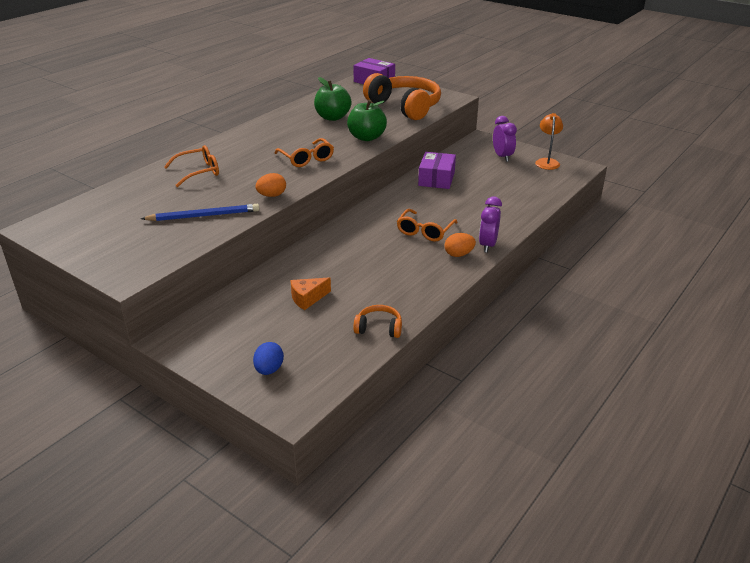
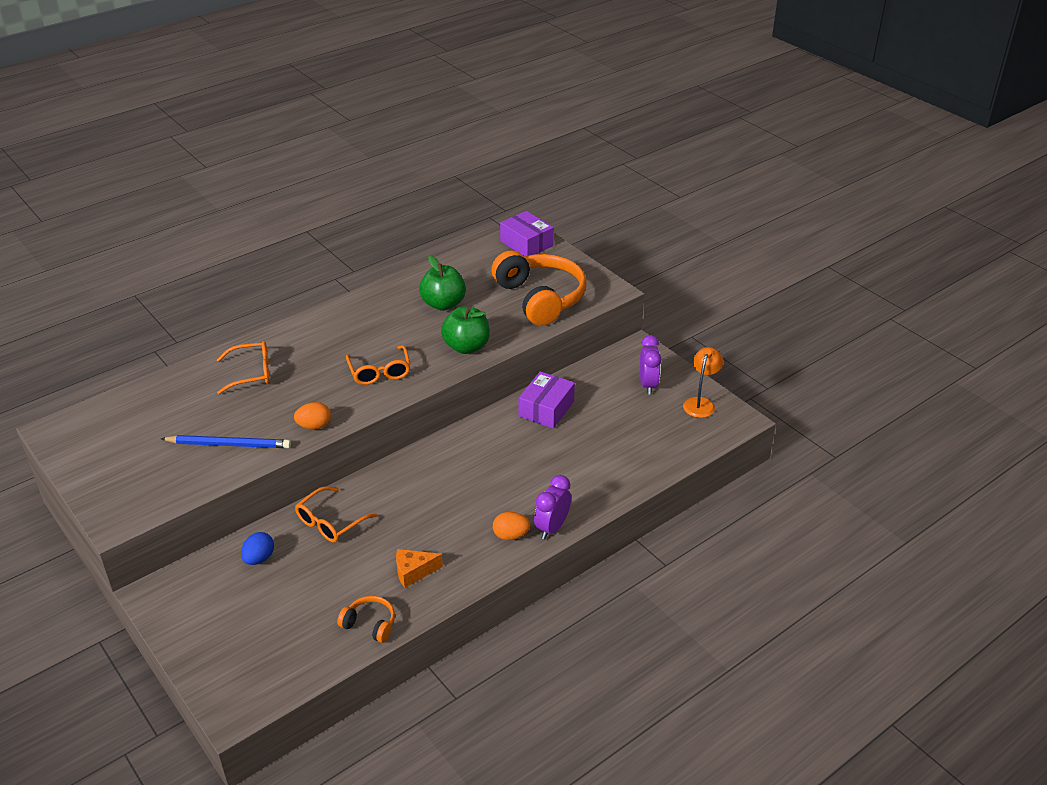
camera: 15 degrees right, 5 degrees up
(269, 370) = (233, 655): blue egg -> blue egg (259, 558)
(307, 298) = (314, 566): orange cheese -> orange cheese (413, 572)
(425, 231) = (490, 492): orange glasses -> orange glasses (330, 522)

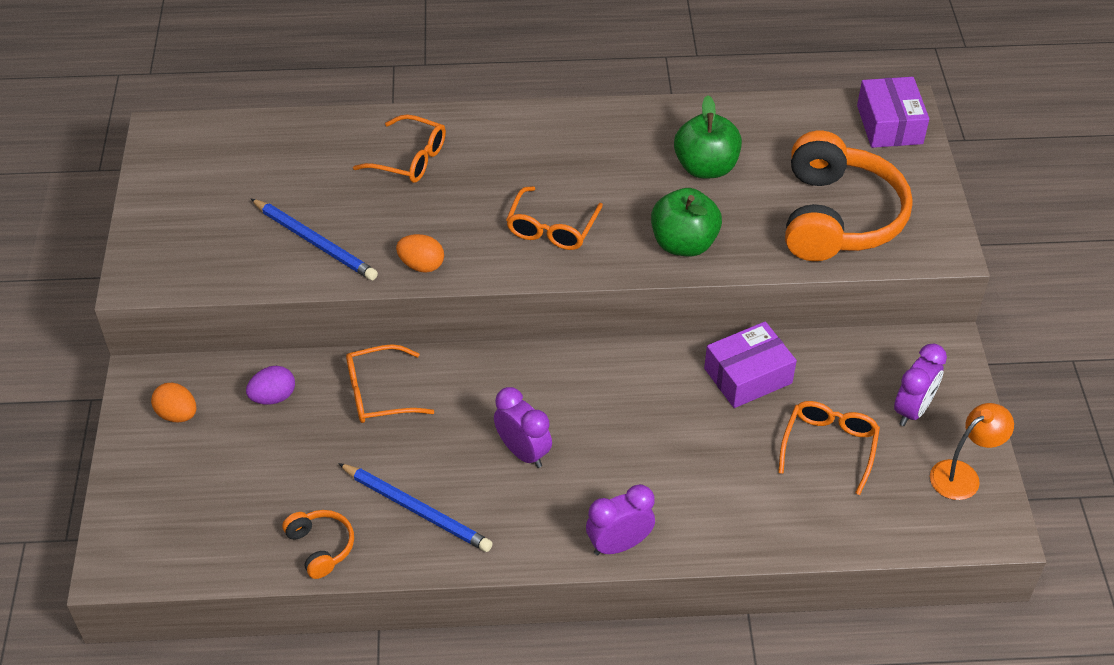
camera: 35 degrees right, 10 degrees up
(259, 558) = (273, 397): blue egg -> purple egg
(413, 572) = (417, 509): orange cheese -> blue pencil
(452, 509) = (523, 452): none -> purple clock
(511, 535) = (562, 526): orange egg -> orange egg (177, 414)
(621, 423) = (829, 447): none -> orange glasses

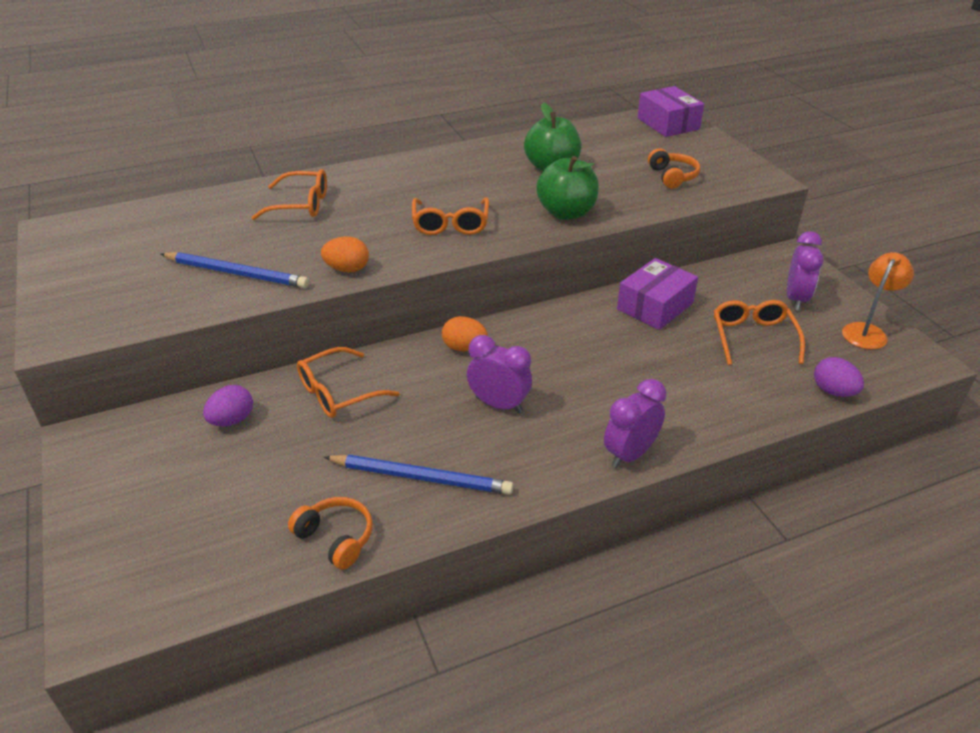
camera: 20 degrees left, 10 degrees down
(177, 414) = (132, 459): orange egg -> orange egg (464, 348)
(837, 217) = (672, 176): orange headphones -> orange headphones, size x0.45
(869, 536) = (833, 391): none -> purple egg

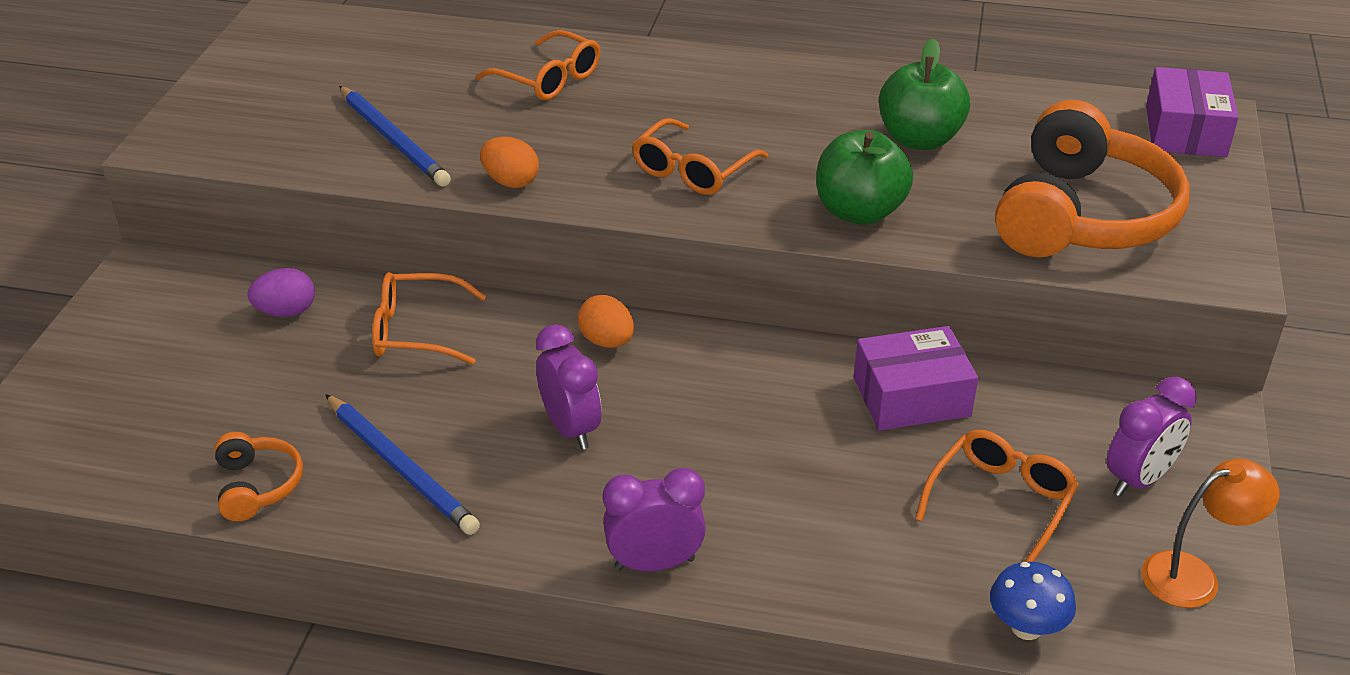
camera: 35 degrees right, 0 degrees up
(672, 176) = (1082, 216): orange headphones -> orange headphones, size x2.23
(833, 391) = (1026, 628): purple egg -> blue mushroom

